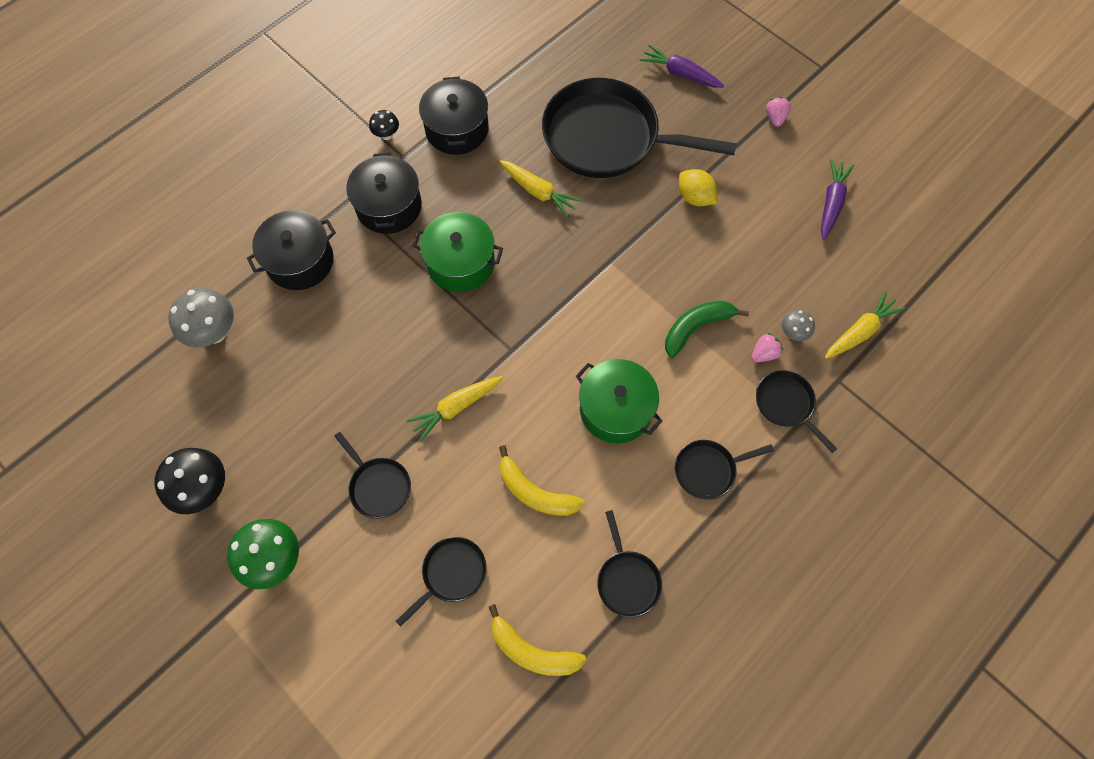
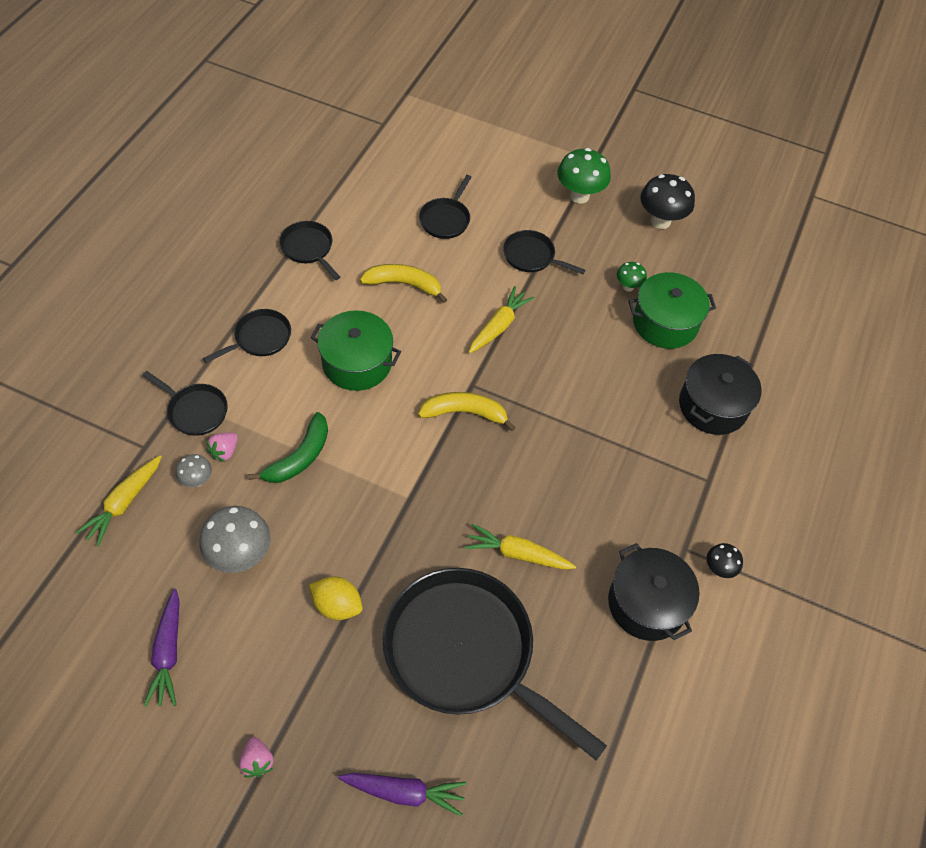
camera: 155 degrees right, 10 degrees down
(215, 333) = (739, 325): grey mushroom -> grey mushroom (240, 555)
(297, 413) = (628, 287): none -> green mushroom
(389, 206) = (665, 486): black pot -> none
(460, 263) = (560, 450): green pot -> green pot (665, 323)
(532, 651) = (366, 193): yellow banana -> yellow banana (465, 413)
(608, 138) = (466, 653): black pan -> black pan turned 135 degrees counterclockwise

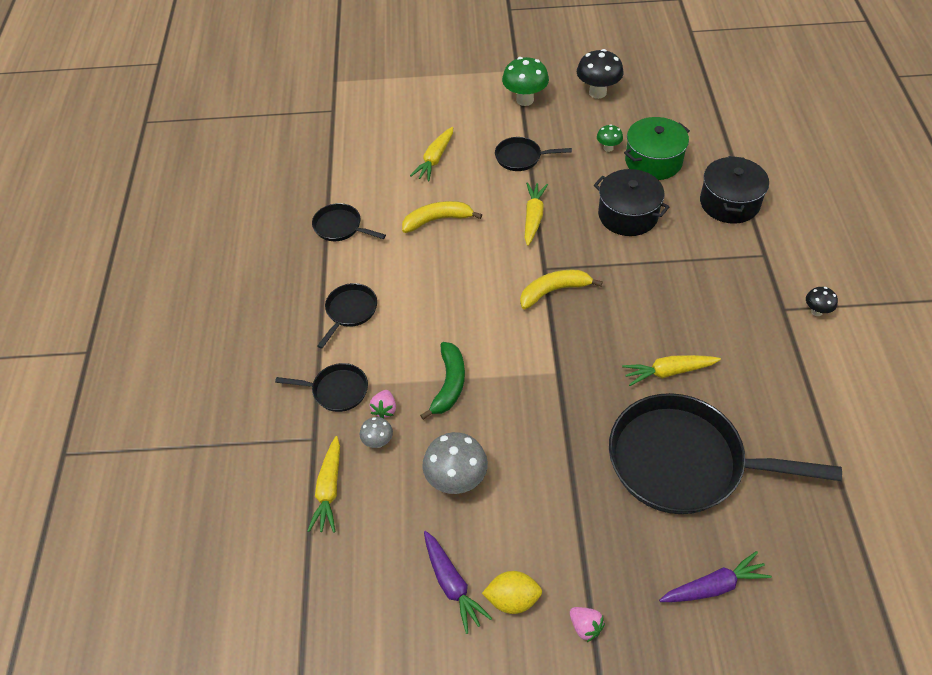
camera: 20 degrees left, 5 degrees down
(337, 605) = (561, 478): yellow lemon -> yellow lemon (512, 599)
(357, 363) = (443, 293): green pot -> none
(446, 219) = (435, 159): black pan -> yellow carrot
(647, 603) = (785, 360): black pot -> black pot (628, 215)

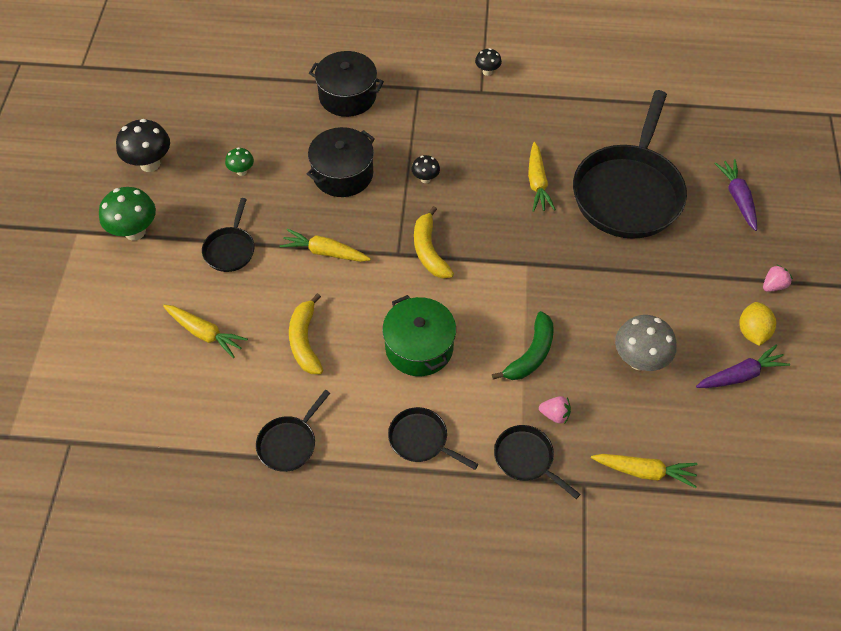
camera: 85 degrees left, 5 degrees up
(336, 390) = (526, 459): black pan -> black pan turned 60 degrees counterclockwise
(378, 442) = (593, 423): grey mushroom -> none
(449, 384) = (531, 354): green banana -> green banana turned 105 degrees clockwise
(642, 277) = (425, 179): none -> black mushroom
(653, 161) = (273, 139): green pot -> green pot (419, 347)

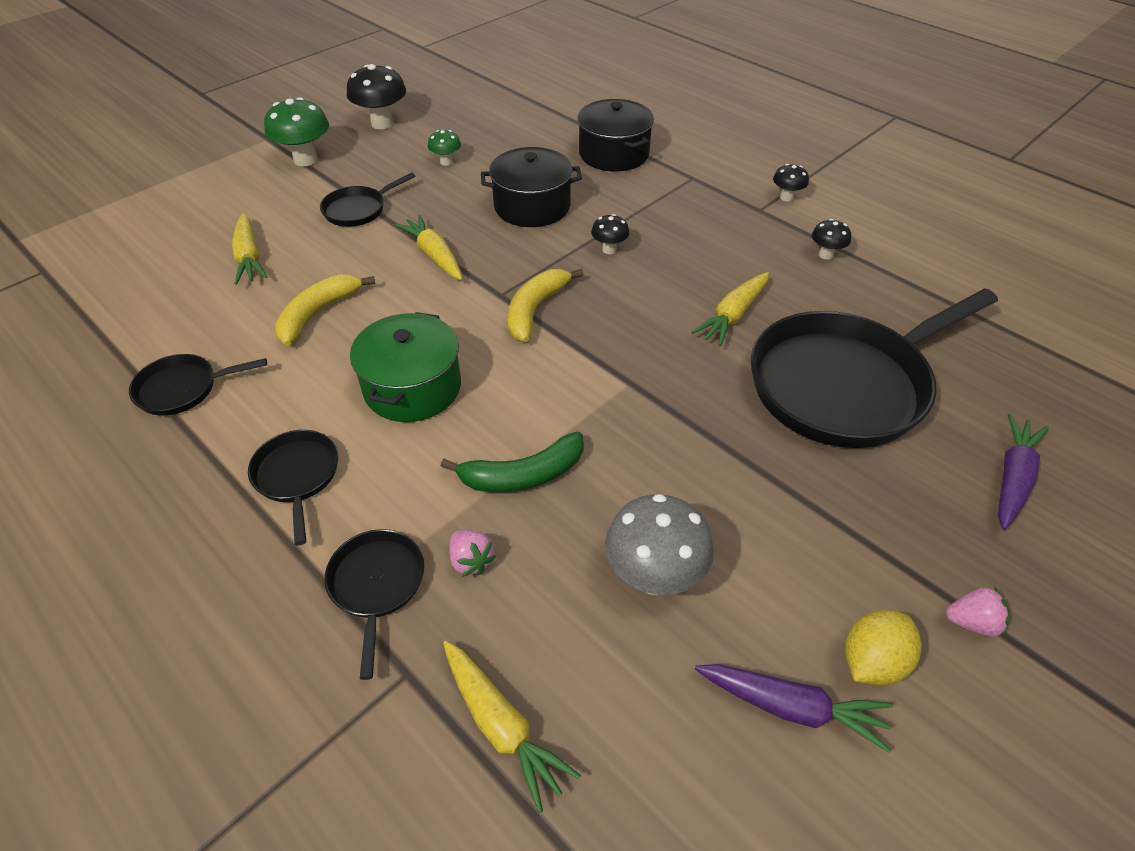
camera: 40 degrees right, 10 degrees down
(546, 106) = (825, 255): none -> black mushroom

